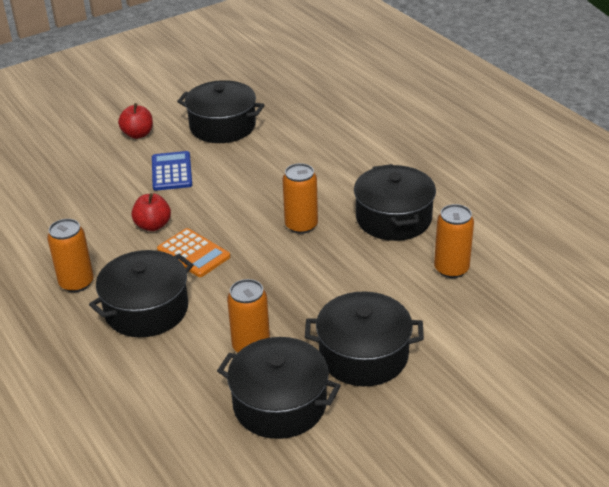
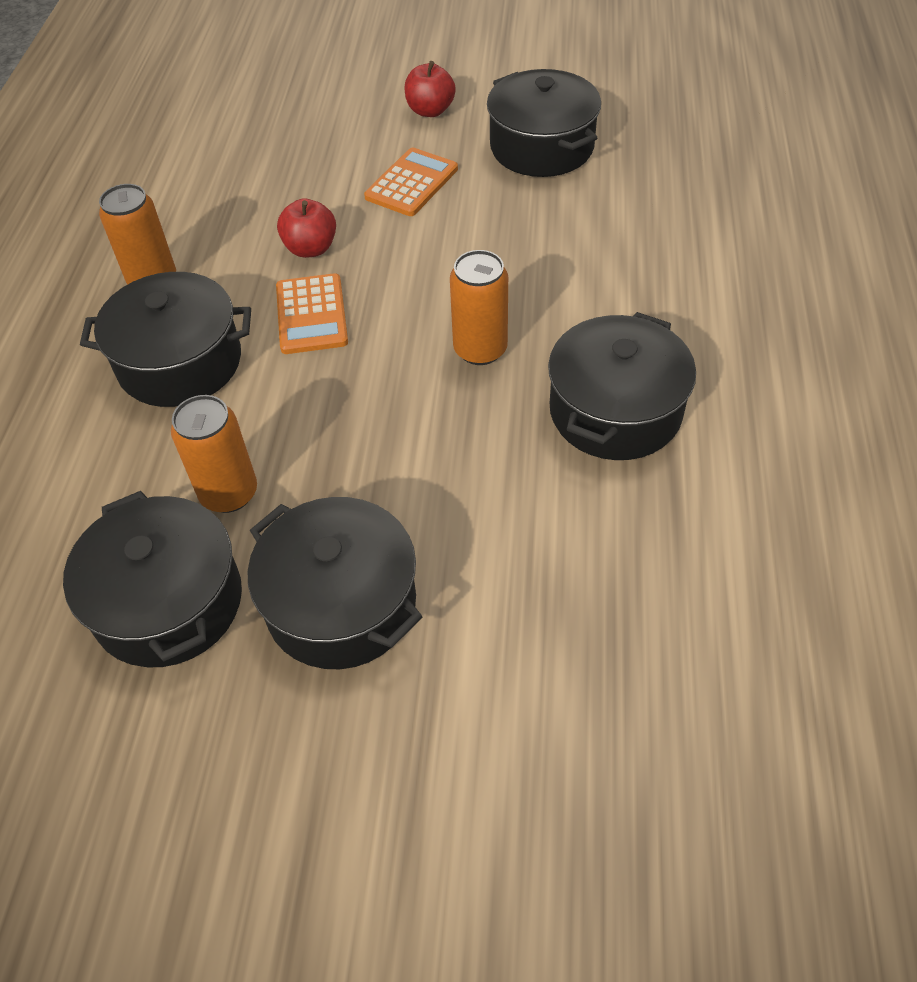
camera: 40 degrees right, 15 degrees up
(171, 172) = (411, 183): blue calculator -> orange calculator
(451, 269) = (608, 546): orange can -> none

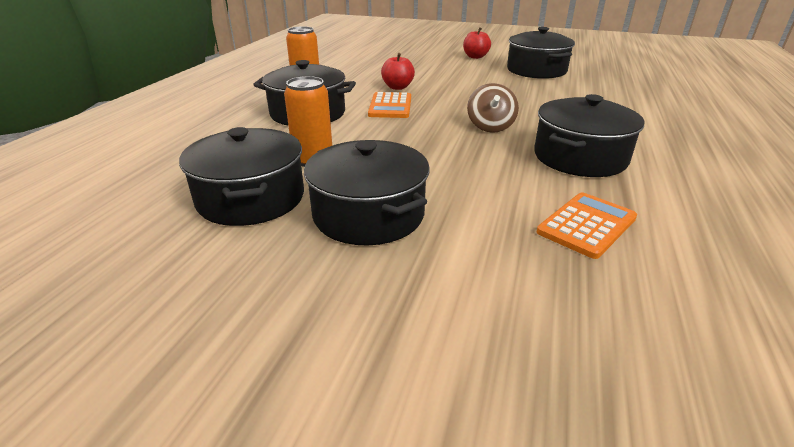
camera: 10 degrees right, 20 degrees down
(411, 183) = (460, 74): orange calculator -> orange calculator (586, 225)
(480, 349) = (490, 127): orange can -> brown spinning top

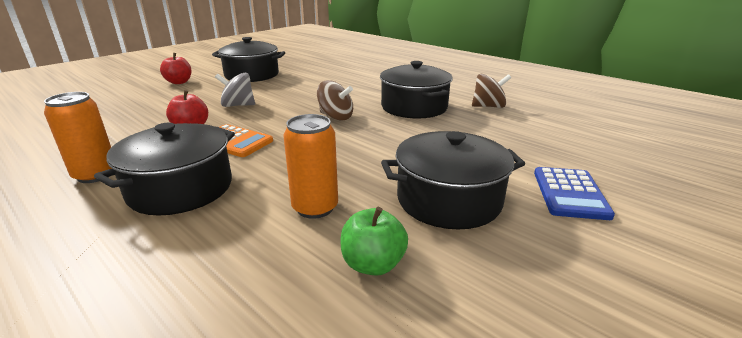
camera: 65 degrees left, 5 degrees down
(251, 198) = (373, 264): black pot -> green apple
(448, 295) = (570, 193): none -> blue calculator
(459, 87) = (238, 105): none -> grey spinning top
(586, 225) = (500, 131): orange calculator -> none
(670, 205) = (488, 106): none -> brown spinning top

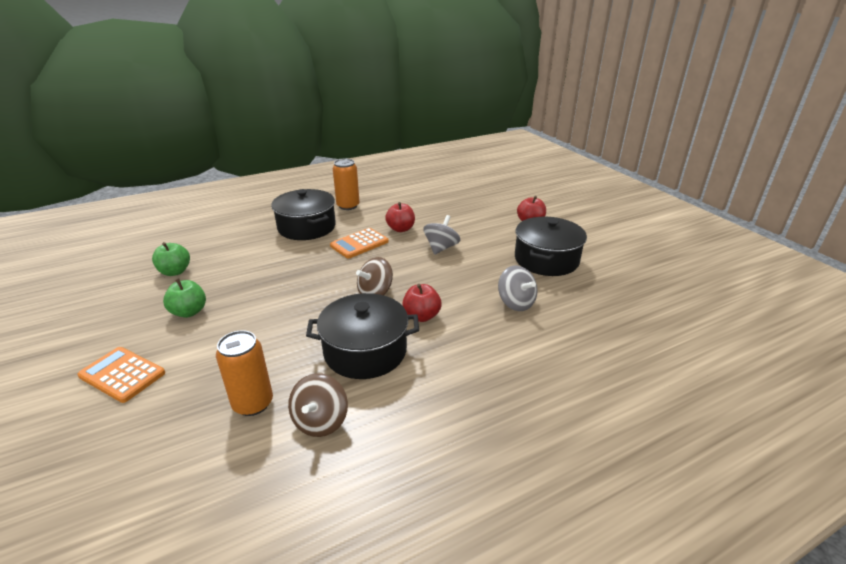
camera: 110 degrees right, 5 degrees up
(315, 207) = (240, 263): orange can -> orange can (253, 403)
(319, 78) = (515, 303): none -> grey spinning top
(356, 98) = (421, 316): none -> red apple
(448, 200) = (189, 312): black pot -> green apple
(570, 193) = (122, 375): blue calculator -> orange calculator

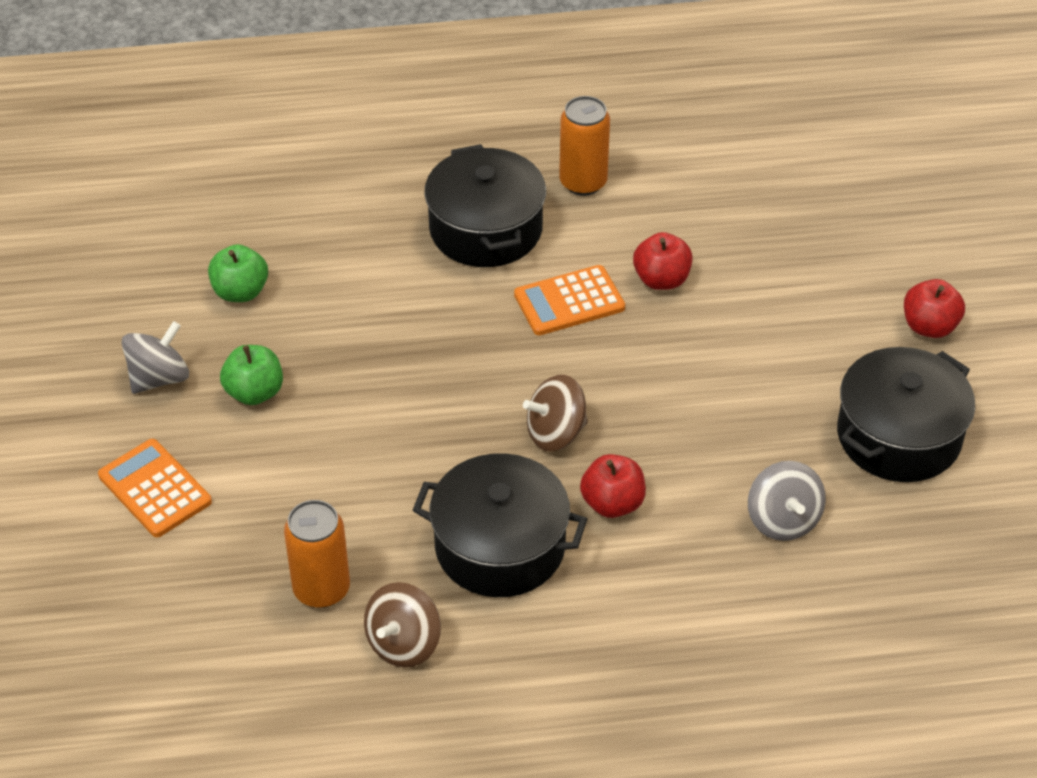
camera: 20 degrees right, 15 degrees up
(441, 248) = (716, 353): grey spinning top -> grey spinning top (159, 378)

